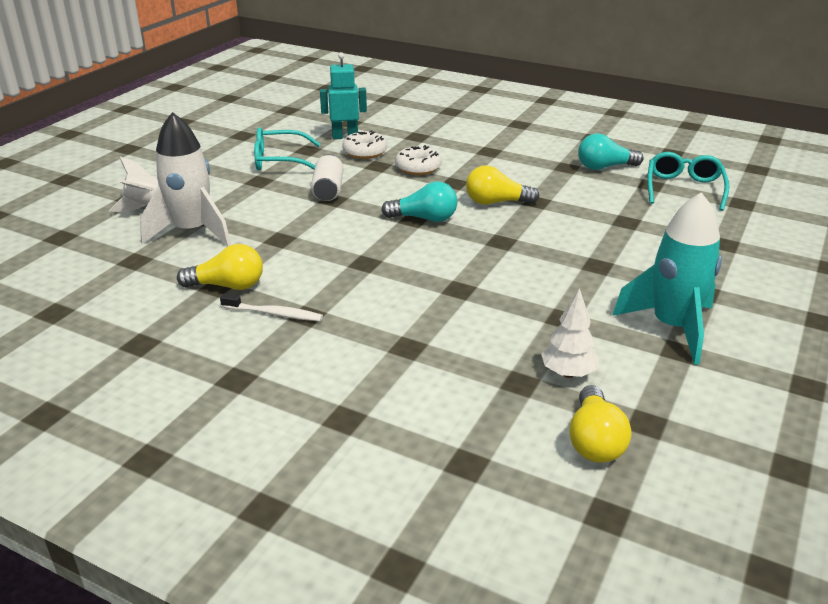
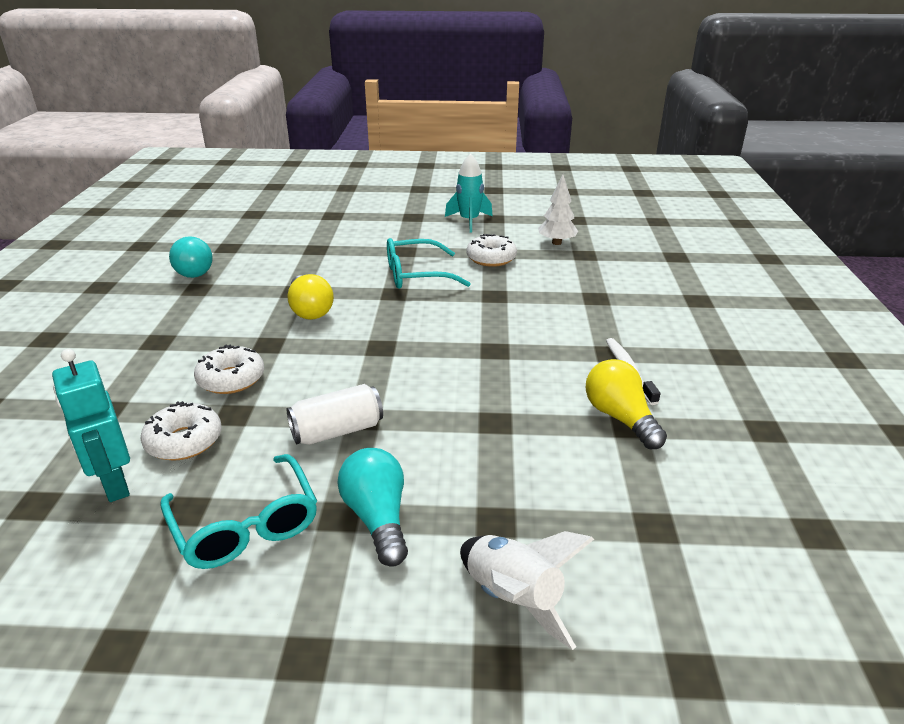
camera: 115 degrees left, 0 degrees up
(192, 231) = (541, 508): white rocket -> none
(424, 218) = (374, 341): turquoise light bulb -> turquoise light bulb (377, 518)
(547, 311) = (491, 258): none -> white donut
(594, 441) = (609, 229): yellow light bulb -> none
(672, 327) = (469, 221): turquoise rocket -> turquoise rocket, size x0.65
(684, 189) = (233, 234): turquoise glasses -> turquoise glasses (416, 275)

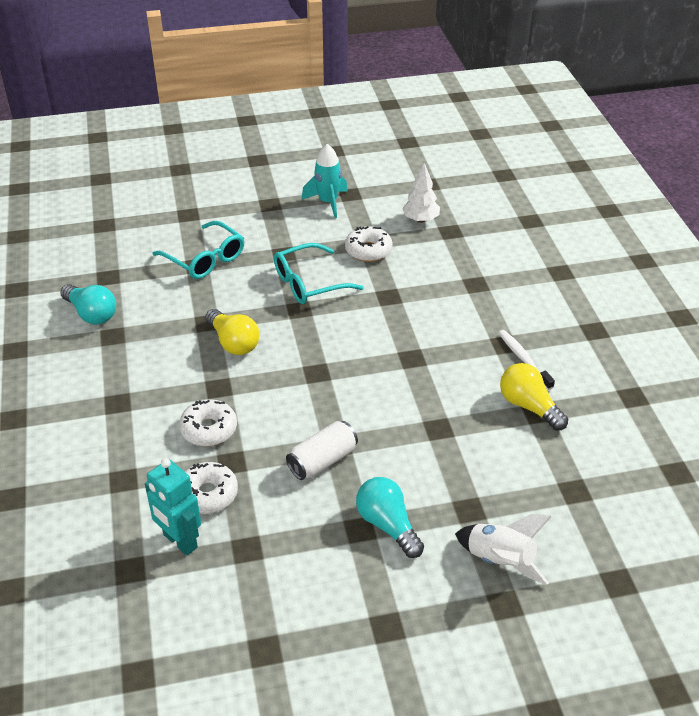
camera: 15 degrees left, 10 degrees up
(245, 525) = (298, 550): turquoise glasses -> turquoise glasses (205, 259)

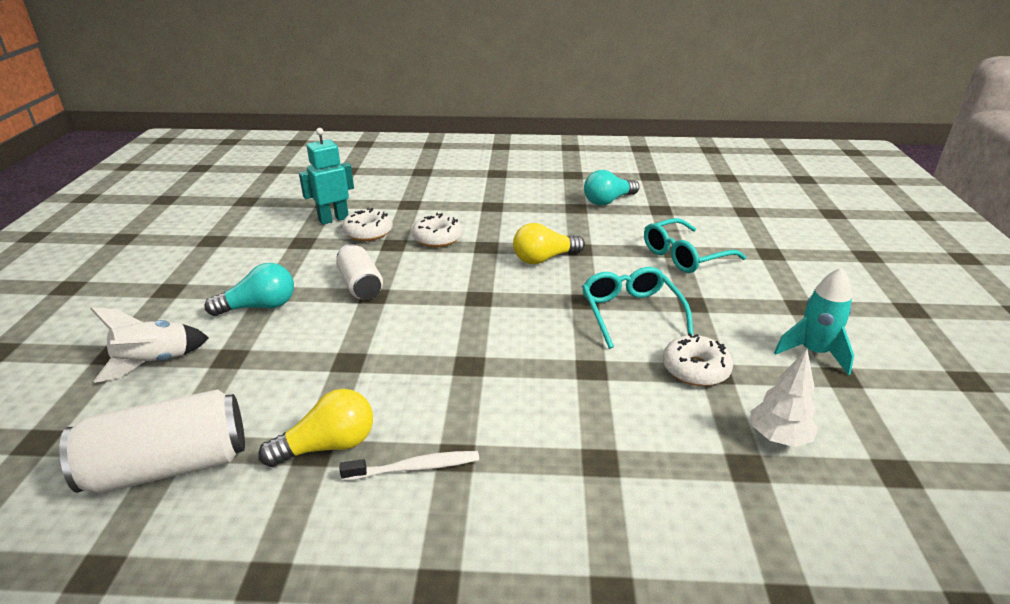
camera: 105 degrees right, 10 degrees down
(591, 483) = (169, 466): none -> white can

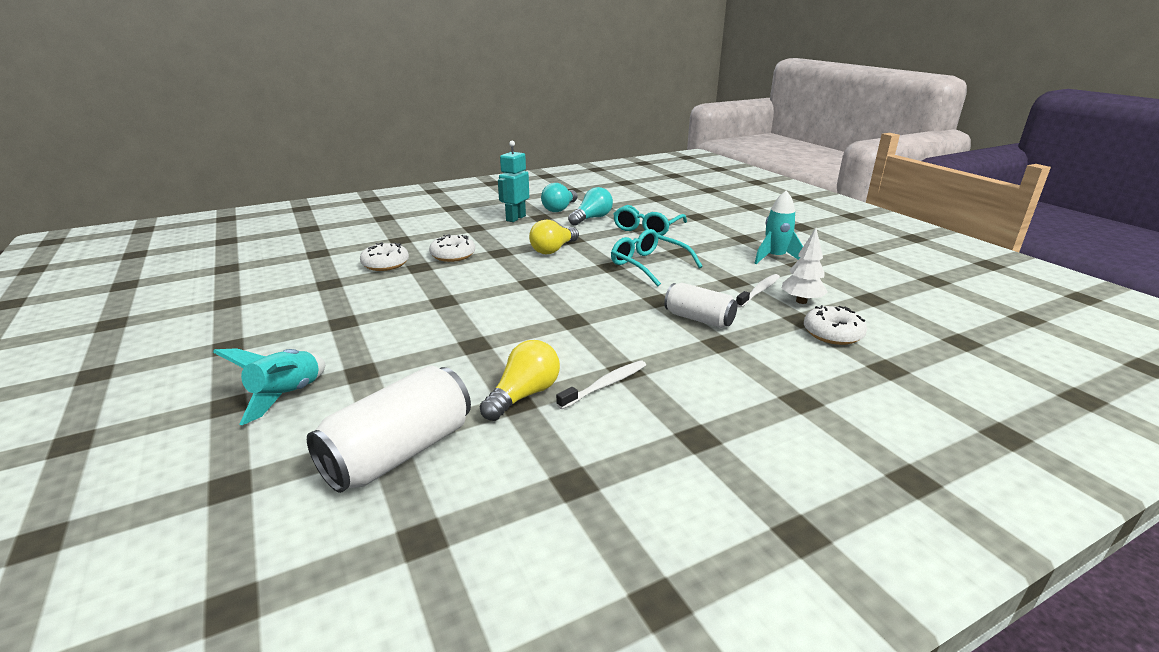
camera: 30 degrees left, 5 degrees down
(155, 363) = (287, 396): white rocket -> turquoise rocket
(259, 307) = (345, 333): turquoise light bulb -> turquoise light bulb (591, 218)
(333, 219) = (340, 262): turquoise robot -> turquoise robot (515, 218)
(360, 285) = (423, 297): white can -> white can (699, 319)
(695, 369) = (721, 283): white donut -> white donut (832, 333)
(733, 400) = (759, 291): none -> white toothbrush

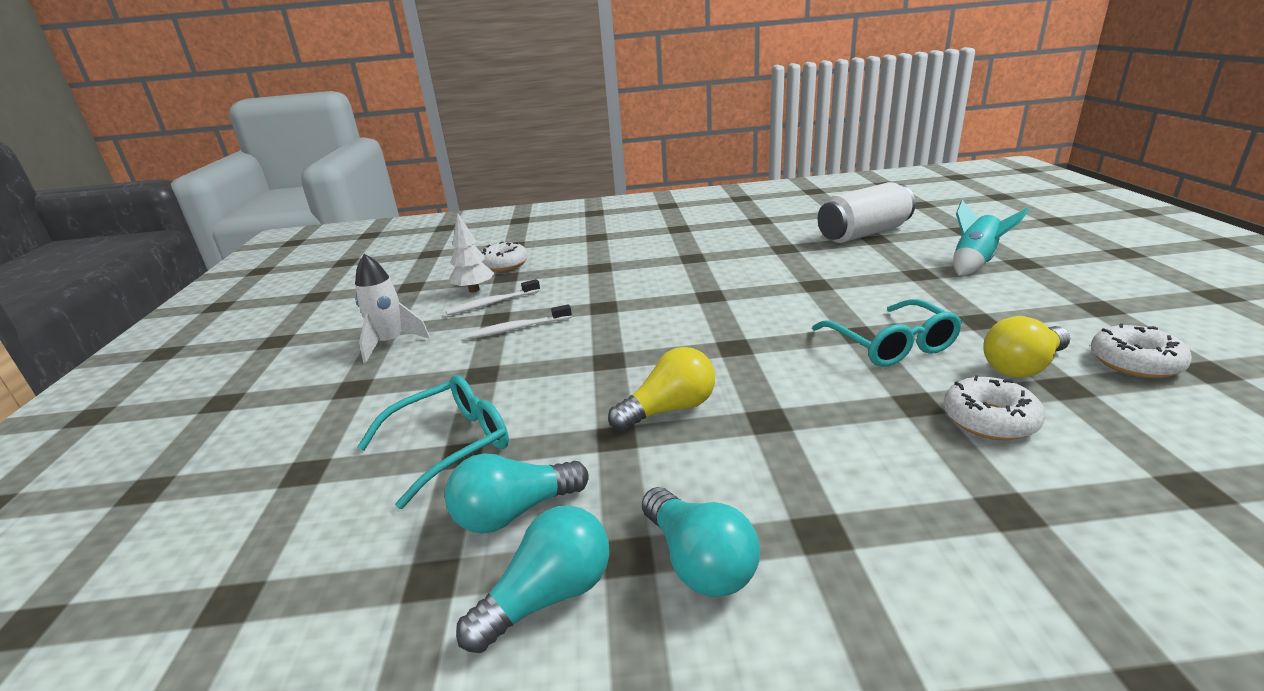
camera: 155 degrees left, 0 degrees up
(453, 255) = (859, 424): white donut -> white donut (1135, 362)
(515, 218) = (699, 562): turquoise robot -> turquoise light bulb
(524, 395) = (777, 250): yellow light bulb -> yellow light bulb (1022, 366)
(605, 385) = (714, 251): white toothbrush -> white toothbrush (517, 328)
(649, 265) = (557, 354): turquoise glasses -> turquoise glasses (891, 345)
(699, 319) = (590, 284): white can -> none
(775, 258) = (390, 343): turquoise rocket -> white rocket

